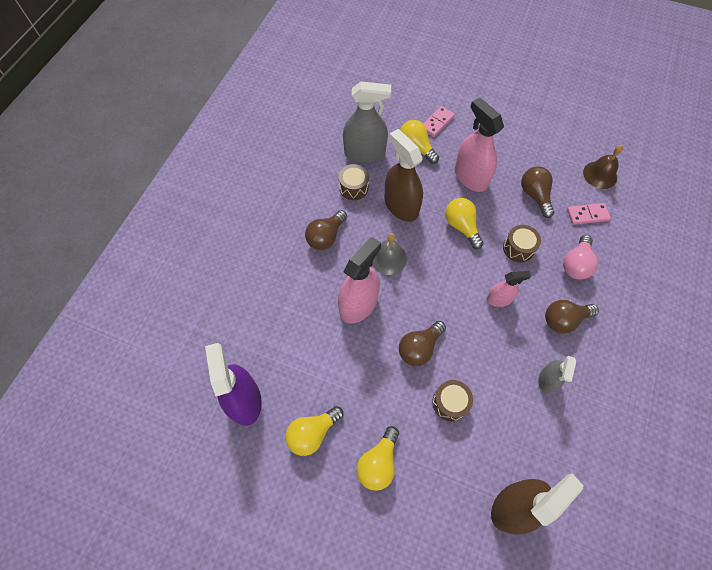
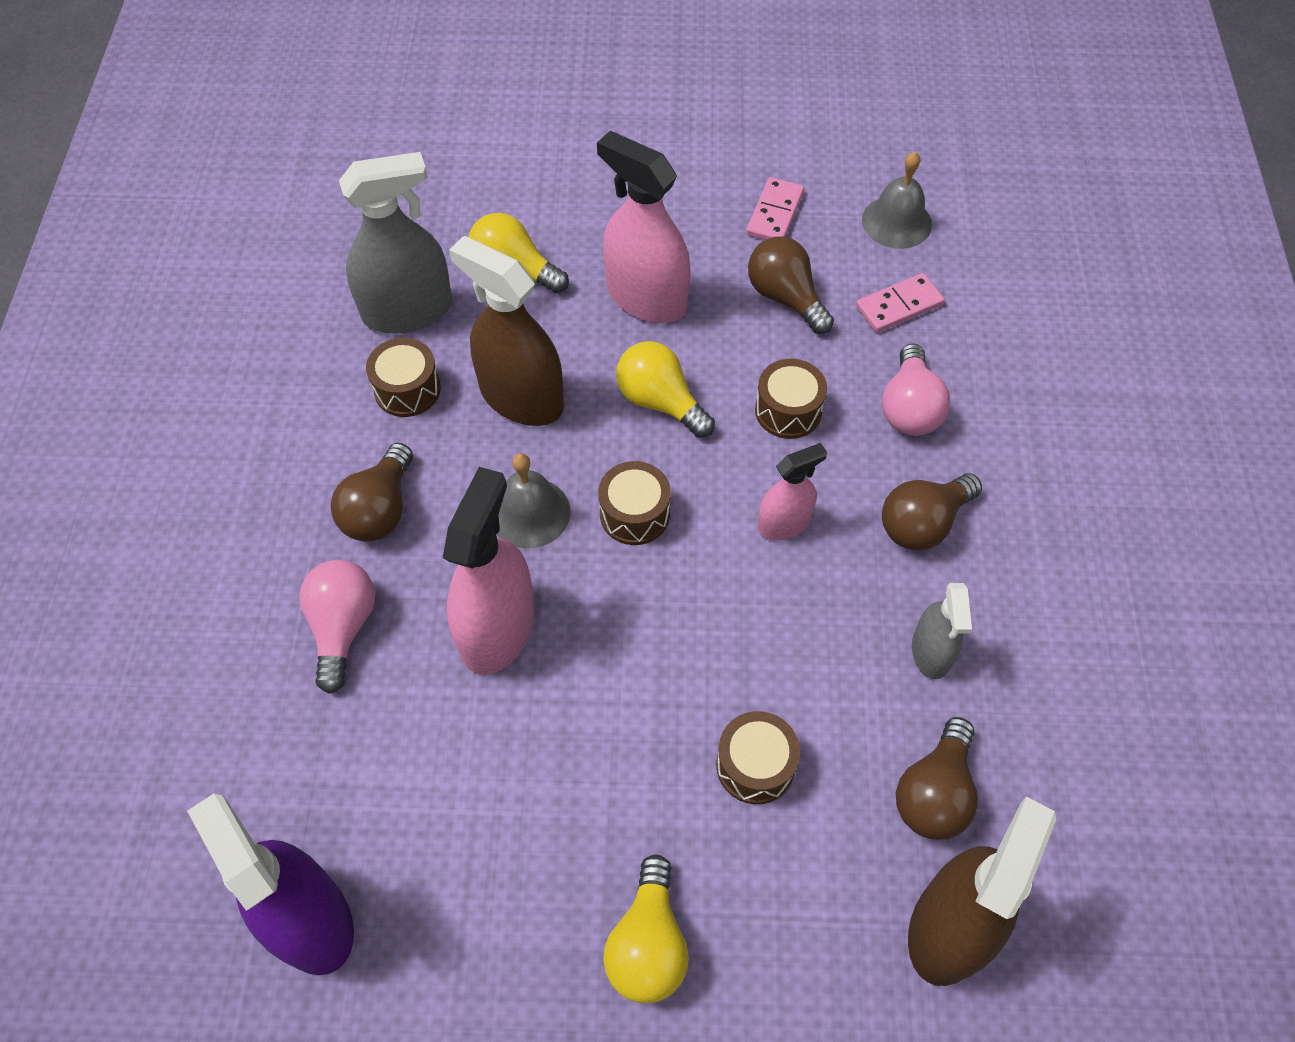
camera: 20 degrees left, 5 degrees down
(295, 282) = (343, 627): none -> pink light bulb
(312, 433) = (486, 934): yellow light bulb -> none
(419, 348) = (655, 675): brown light bulb -> brown light bulb (934, 793)
(433, 273) = (634, 514): none -> brown drum
(437, 122) = (541, 208): pink domino -> pink domino (774, 213)
(600, 175) = (896, 222): brown bell -> grey bell

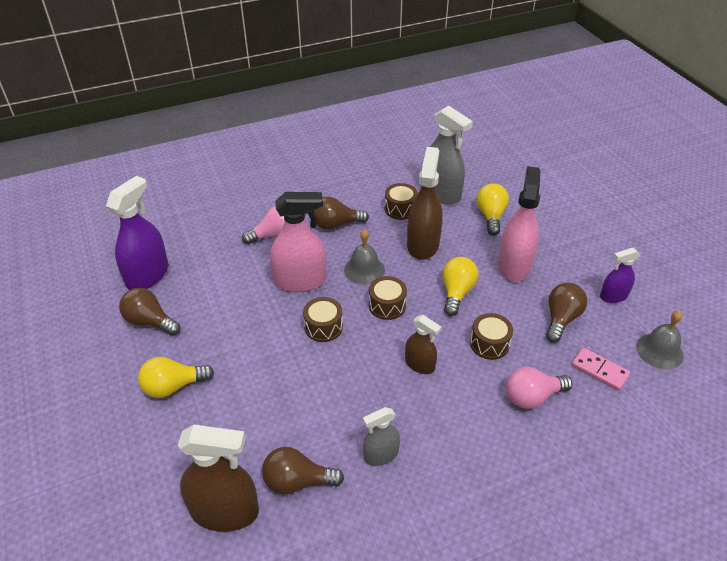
camera: 65 degrees right, 15 degrees down
(755, 765) = (277, 397): brown drum -> brown drum (323, 327)
(774, 213) = (613, 296): pink domino -> purple spray bottle
(784, 523) = (419, 364): pink spray bottle -> brown spray bottle
(922, 523) = (460, 426): brown light bulb -> brown light bulb (150, 321)

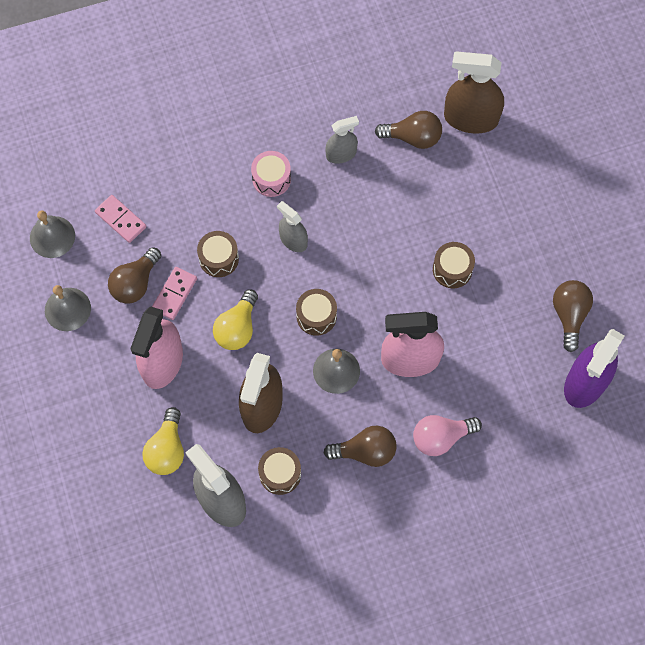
camera: 175 degrees left, 25 degrees up
(150, 321) = (569, 315): brown light bulb -> brown light bulb turned 120 degrees counterclockwise
(173, 386) = (531, 235): yellow light bulb -> none
(323, 327) = (386, 293): brown drum -> brown drum (452, 269)
(419, 364) = (293, 240): brown spray bottle -> grey spray bottle
(455, 421) = (271, 179): none -> pink drum
(522, 313) = (174, 294): none -> pink domino
(532, 397) = (194, 197): pink light bulb -> none
(613, 296) = (67, 309): purple spray bottle -> grey bell

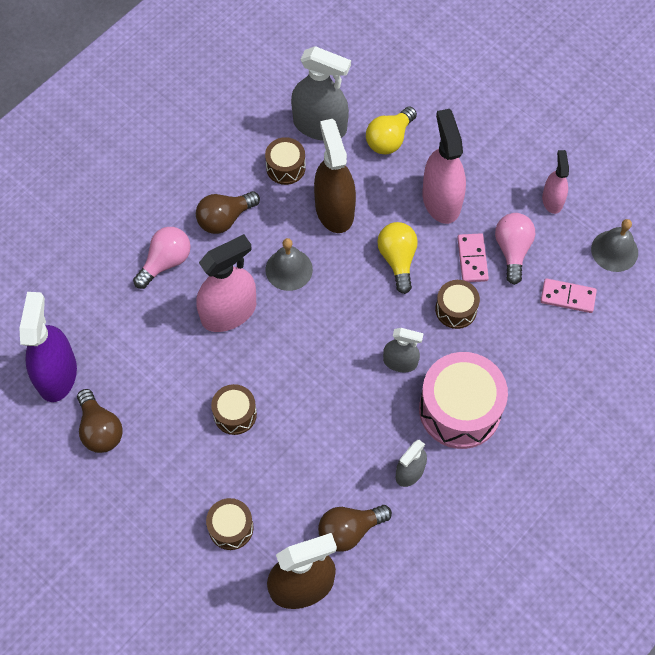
camera: 150 degrees right, 5 degrees down
(67, 309) = (552, 200): grey bell -> pink spray bottle
(135, 283) = (512, 250): brown light bulb -> pink light bulb
(167, 449) = (389, 139): yellow light bulb -> yellow light bulb turned 120 degrees counterclockwise
(271, 179) = (460, 409): pink drum -> pink drum, size x1.91
(316, 316) = (335, 305): brown drum -> brown drum (231, 528)

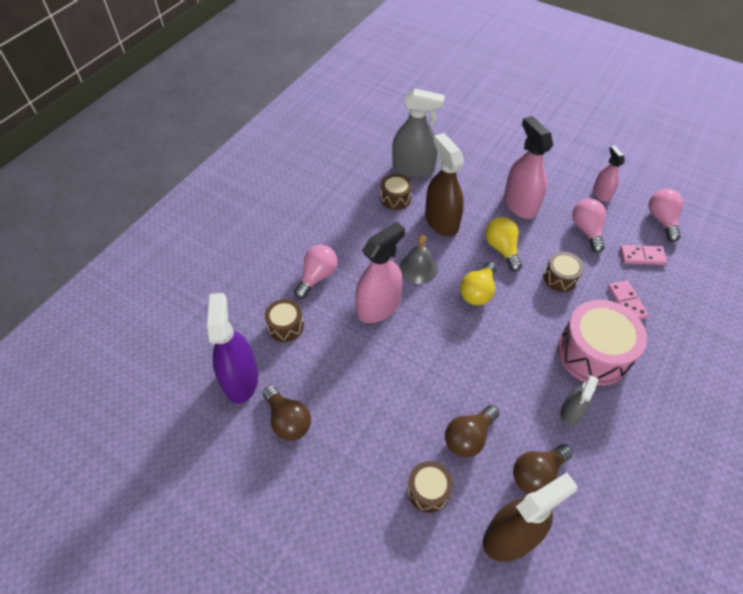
camera: 10 degrees left, 10 degrees down
(225, 219) = (358, 239): brown light bulb -> brown light bulb (468, 437)
(235, 414) = (405, 387): brown drum -> brown drum (285, 326)
(389, 139) = (467, 170): yellow light bulb -> yellow light bulb (478, 292)
(400, 362) = (530, 323): grey spray bottle -> none
(472, 259) = (558, 240): pink domino -> pink domino (626, 302)
(614, 251) = (661, 220): grey bell -> pink light bulb

